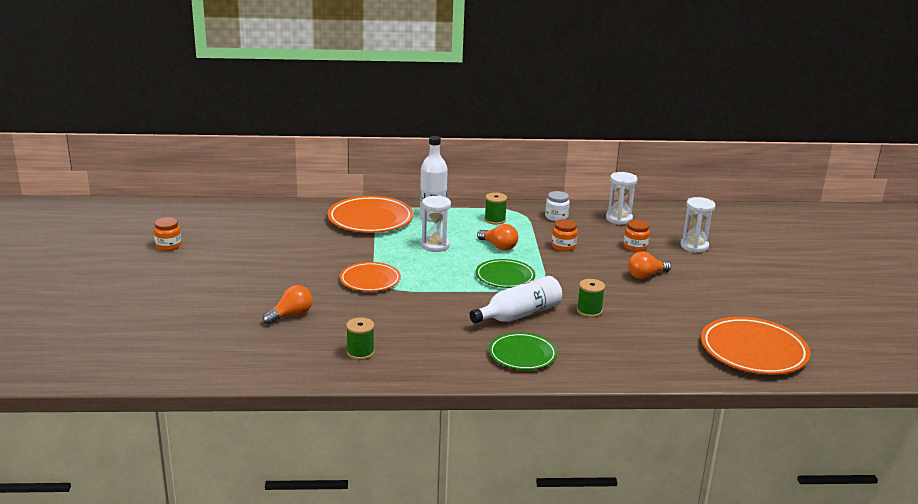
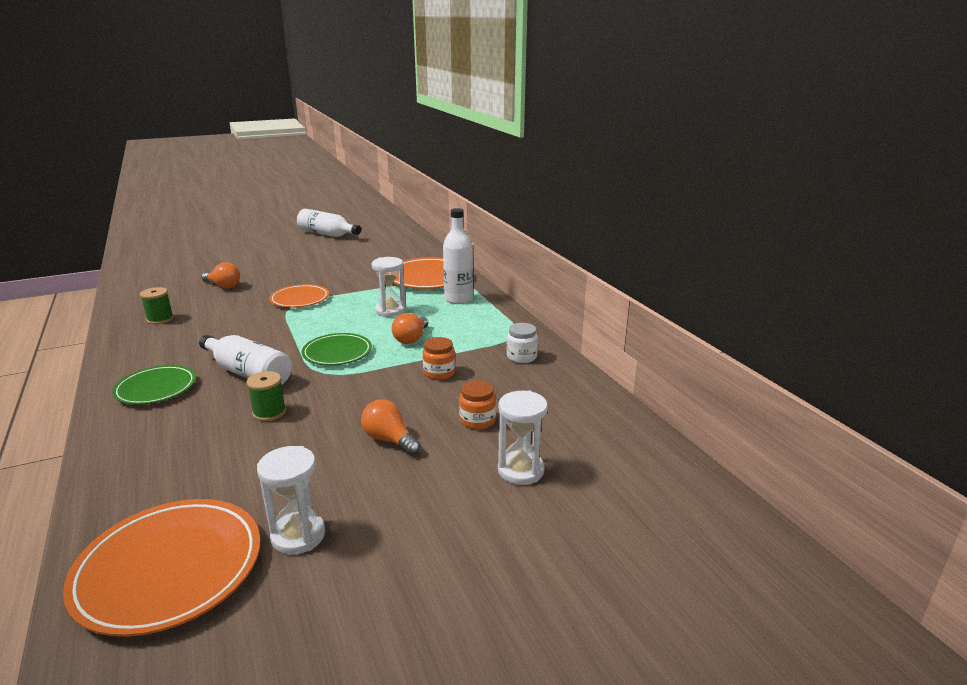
camera: 70 degrees right, 0 degrees up
(168, 245) = (327, 234): orange jar -> white bottle
(495, 220) = (479, 326): green spool -> none
(619, 219) = (559, 397): white hourglass -> white hourglass (298, 535)

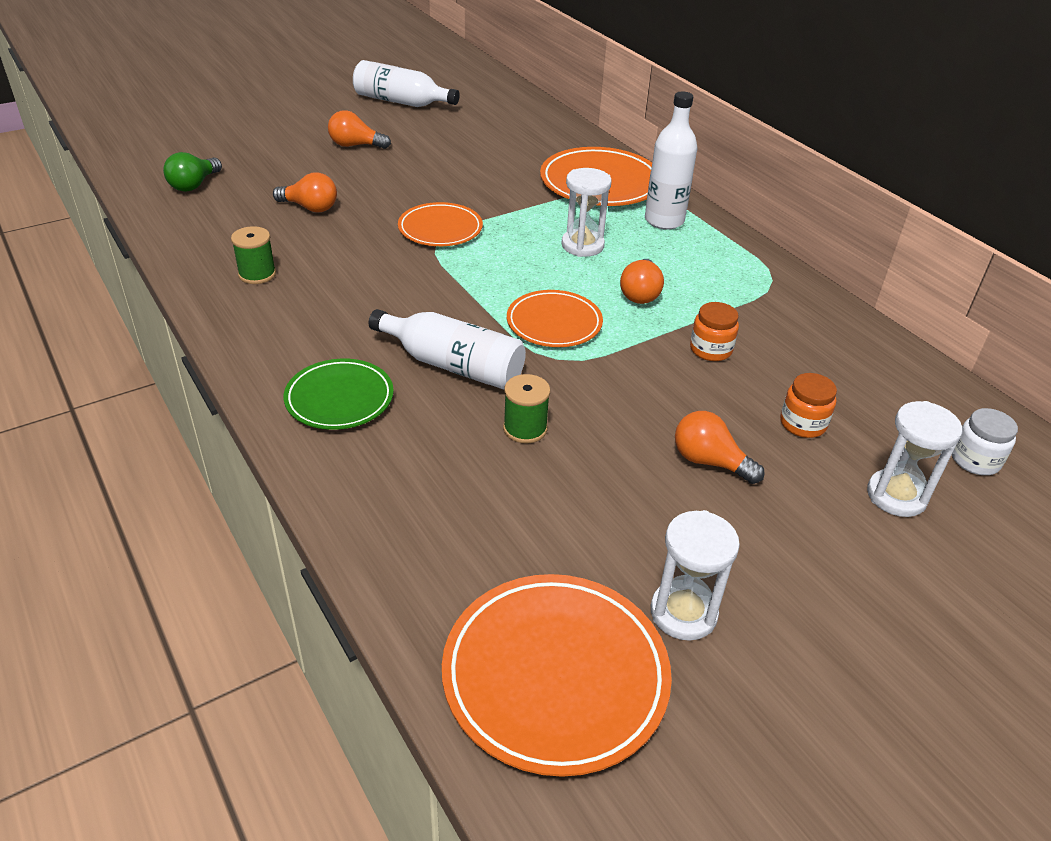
camera: 10 degrees left, 15 degrees up
(160, 273) = (194, 185): none -> green light bulb
(279, 255) = (355, 145): none -> orange light bulb
(337, 353) = (554, 323): green plate -> orange plate
(521, 357) = (802, 317): white jar -> white jar (975, 460)

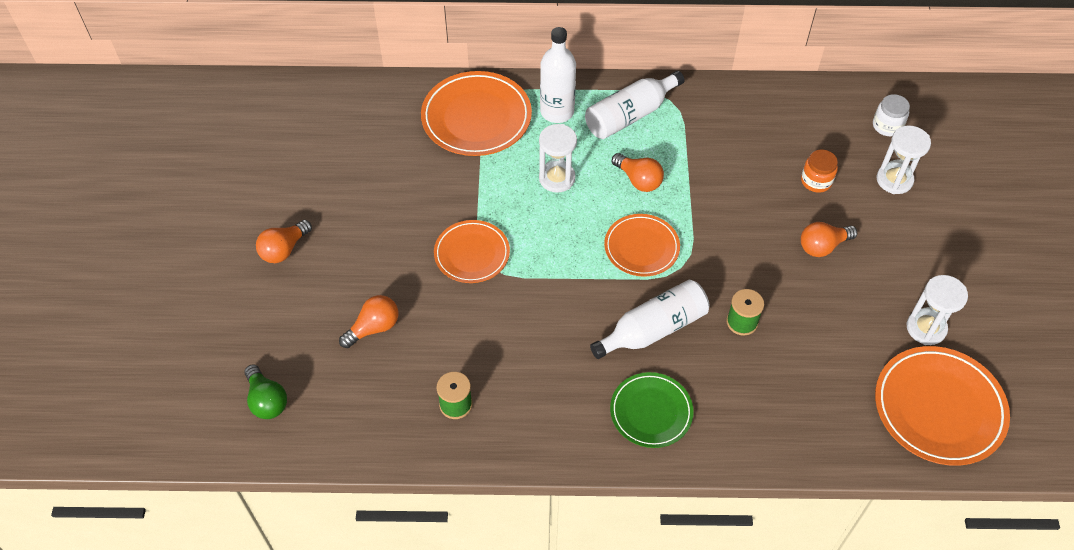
camera: 55 degrees left, 15 degrees up
(401, 102) = (223, 178): white bottle -> white bottle (630, 115)
(710, 349) = (722, 180): orange jar -> none

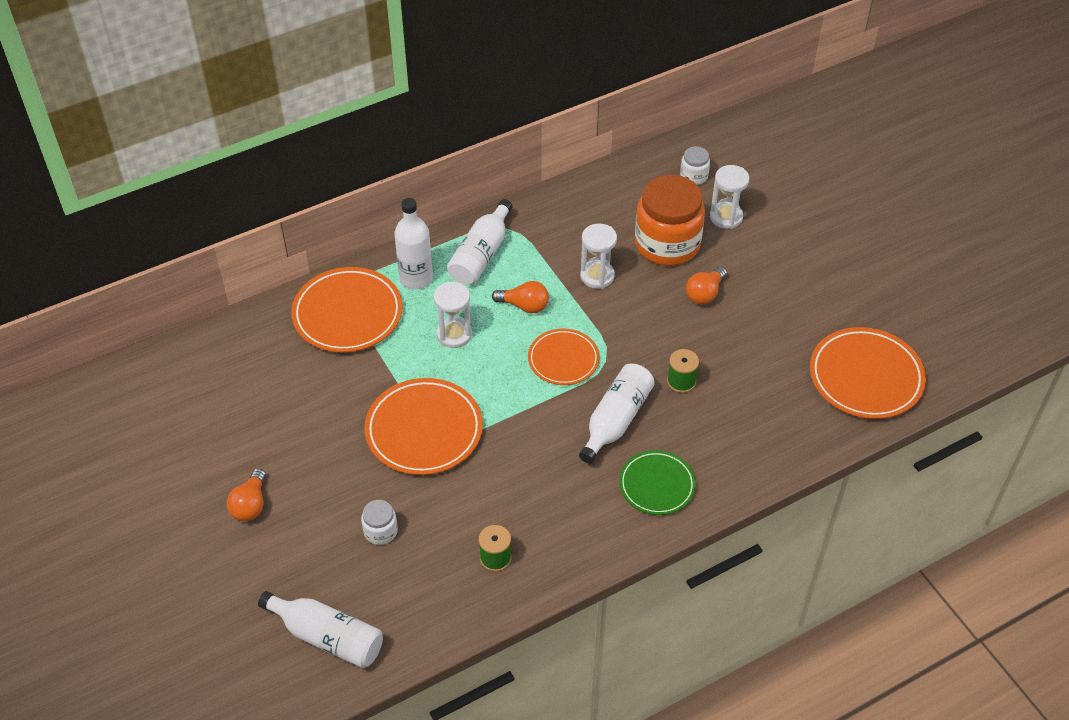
camera: 30 degrees left, 5 degrees down
(267, 400) = (327, 637): green light bulb -> white bottle
(374, 328) = (380, 531): orange light bulb -> white jar
(472, 254) = (424, 430): orange plate -> orange plate, size x1.58
(816, 181) = (667, 244): orange jar -> orange jar, size x2.25
(926, 328) = (820, 321): white hourglass -> white hourglass (597, 276)

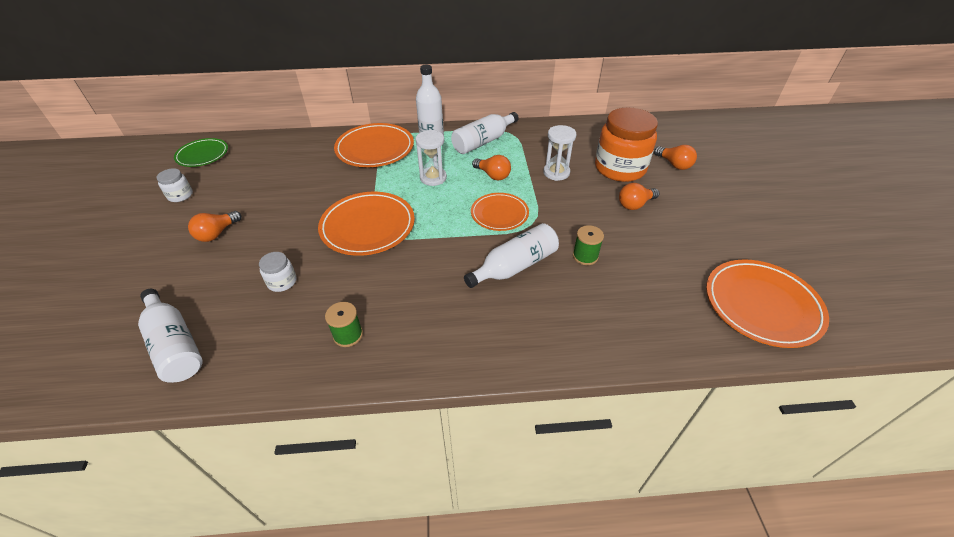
camera: 25 degrees right, 5 degrees down
(657, 485) = (521, 327): green plate -> green plate (202, 155)
(693, 176) = (659, 137): white jar -> white jar (180, 195)
(726, 217) = (674, 164): white hourglass -> orange light bulb

